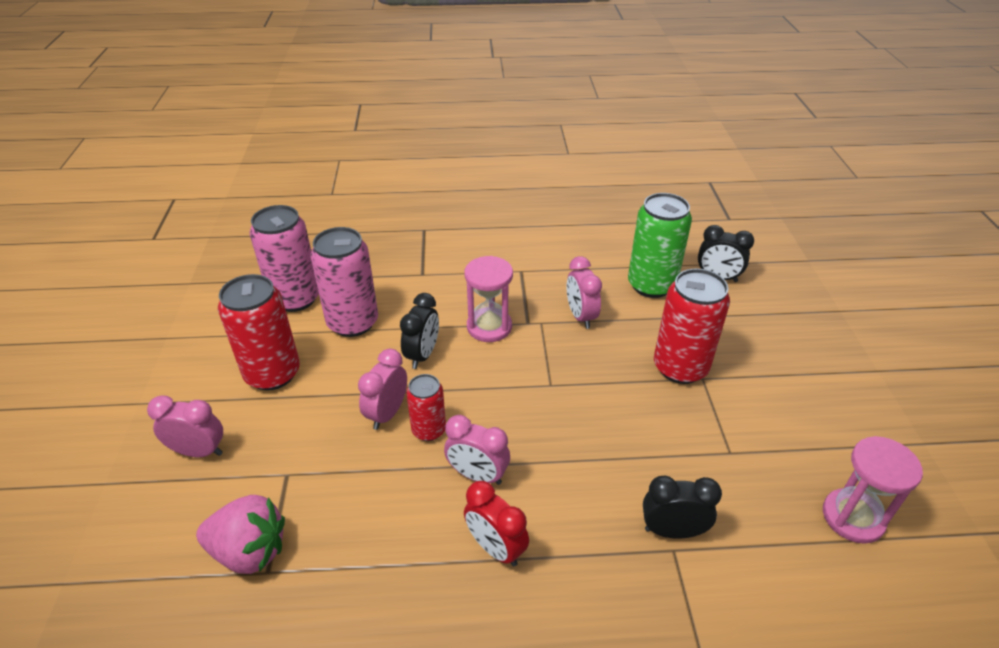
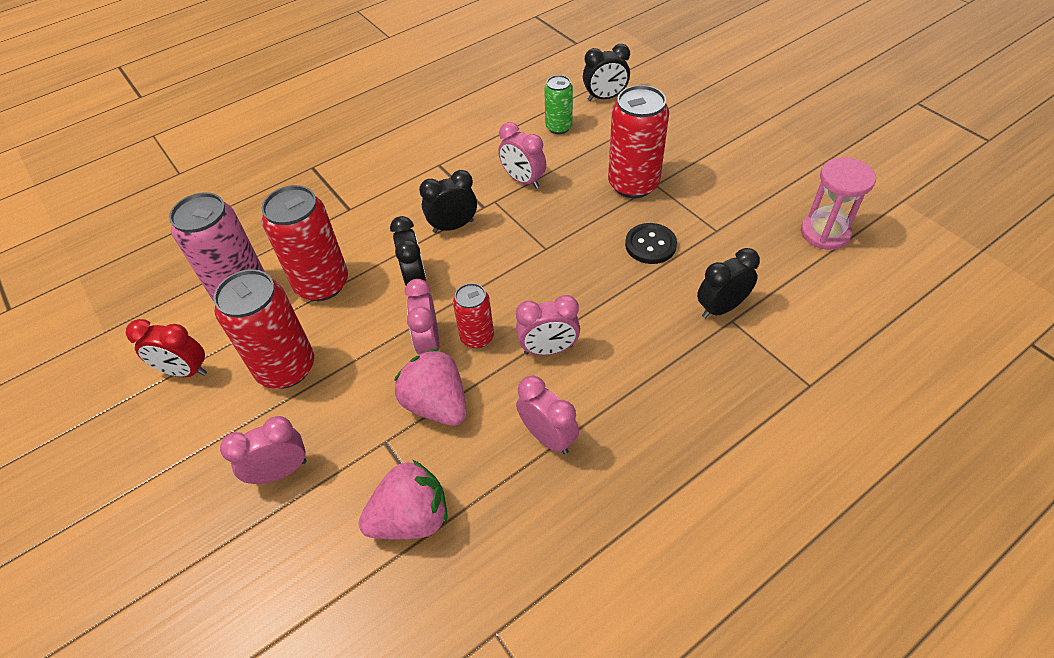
camera: 30 degrees left, 10 degrees up
(350, 468) = (437, 404): none -> pink strawberry
(353, 322) = (322, 284): pink can -> red can
(410, 553) = (548, 437): none -> pink clock
(489, 327) = (453, 226): pink hourglass -> black clock
(496, 548) = (609, 394): red clock -> red clock (185, 371)
(650, 432) = (650, 245): none -> black button
(651, 285) = (559, 127): green can -> green can, size x0.57

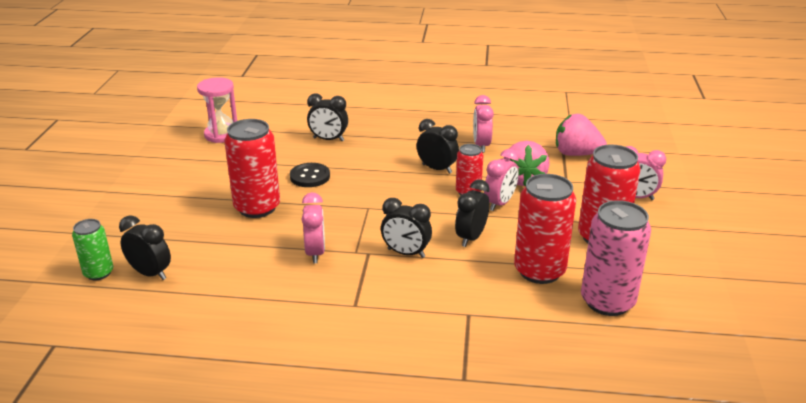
camera: 140 degrees left, 20 degrees down
(185, 371) = (678, 272): red clock -> none
(548, 349) = (437, 169): pink clock -> black clock
(559, 127) = (225, 273): green can -> green can (98, 273)

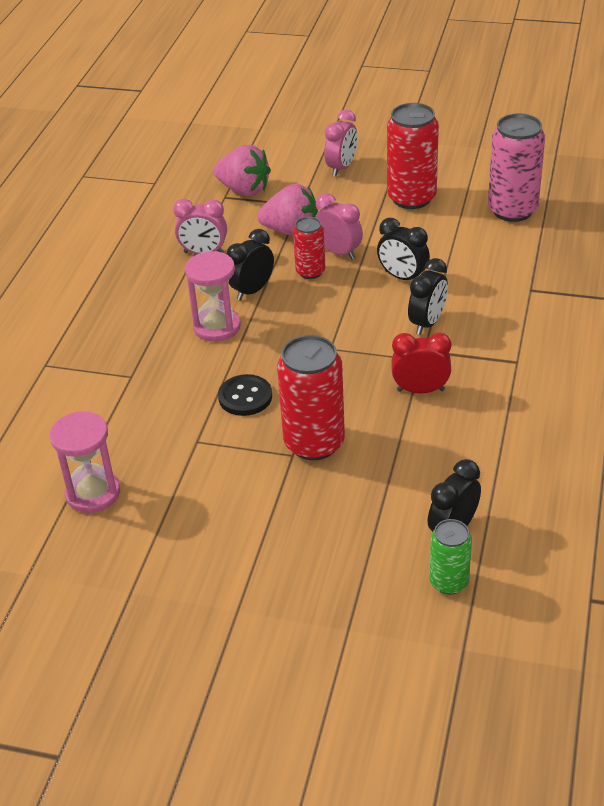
camera: 80 degrees left, 10 degrees up
(315, 253) = (420, 390): pink clock -> red clock
(328, 139) = (146, 380): black clock -> none
(390, 159) = (217, 327): none -> pink hourglass
(539, 271) = (464, 241): red can -> none
(576, 154) = (244, 190): pink strawberry -> pink strawberry turned 90 degrees counterclockwise

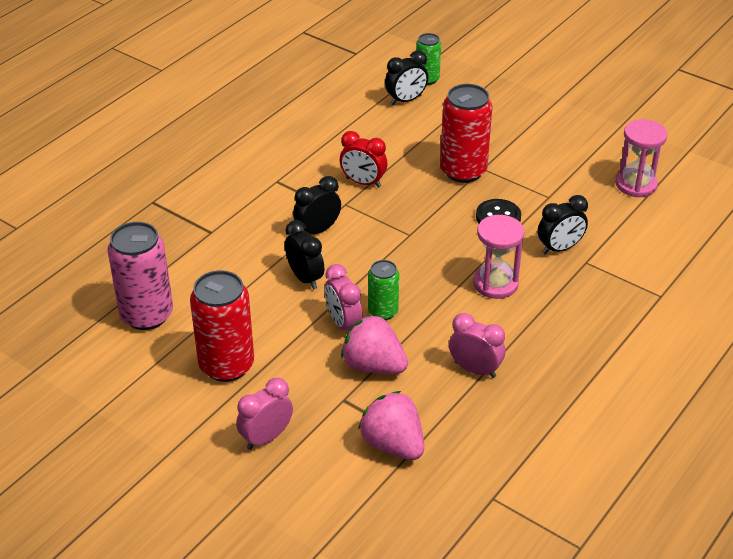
camera: 160 degrees left, 0 degrees up
(252, 291) = (447, 309): black clock -> black clock (559, 248)
(310, 272) = (383, 312): red can -> green can

